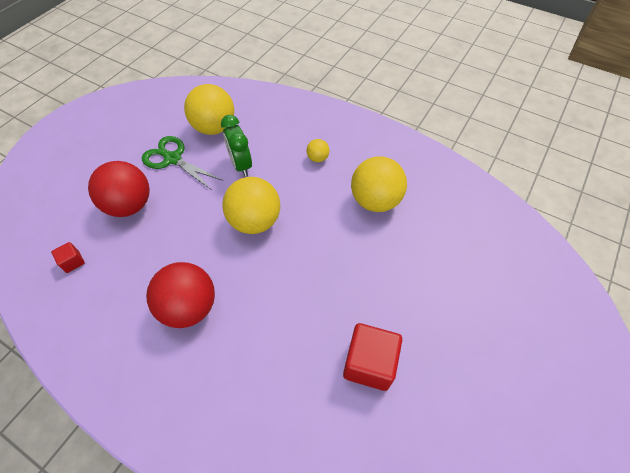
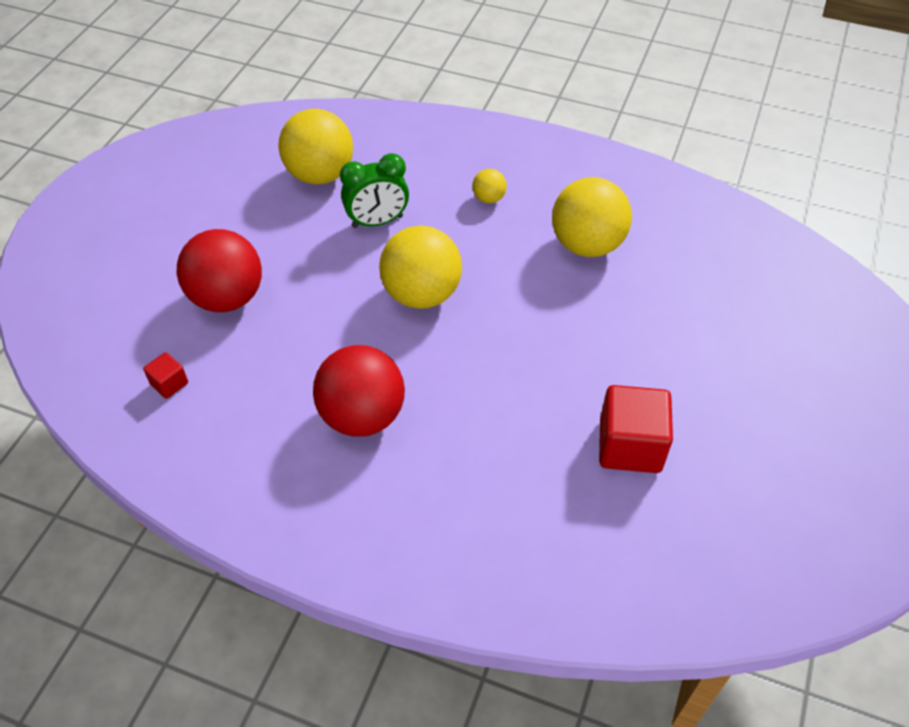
camera: 10 degrees left, 5 degrees down
(173, 159) = (271, 226): green scissors -> none
(241, 165) = (377, 222): green clock -> green clock turned 75 degrees counterclockwise

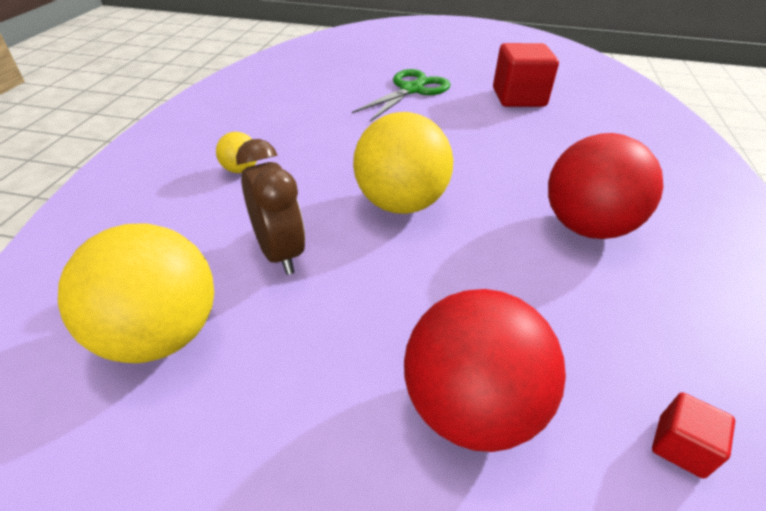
camera: 100 degrees left, 10 degrees down
(377, 222) = (280, 252): green clock -> brown clock
(587, 245) = (311, 115): yellow ball -> none
(652, 337) = (411, 90): none -> green scissors

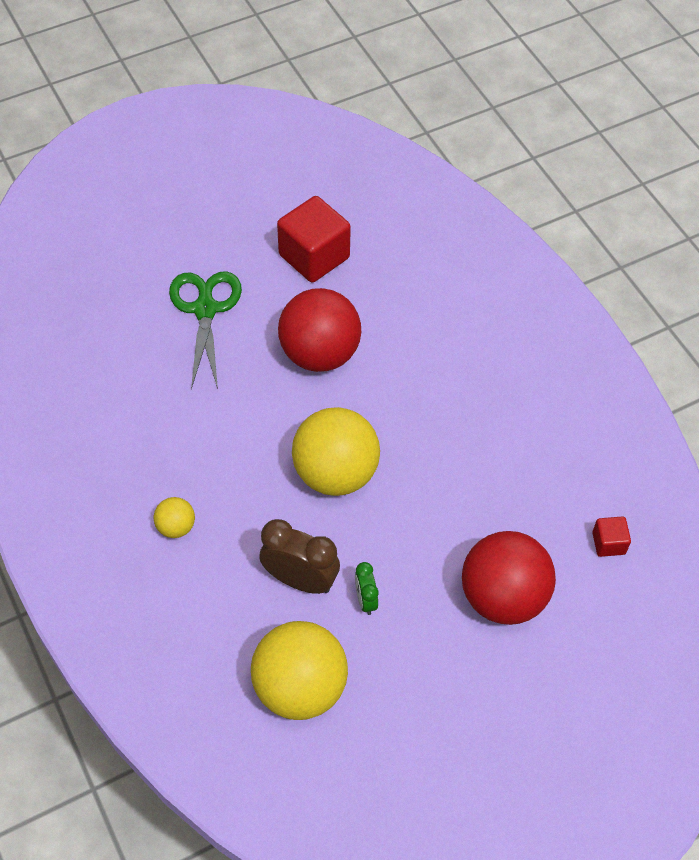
camera: 40 degrees left, 15 degrees up
(315, 305) = (365, 600): none -> green clock
(586, 227) = (476, 405): red ball -> red ball (319, 353)

